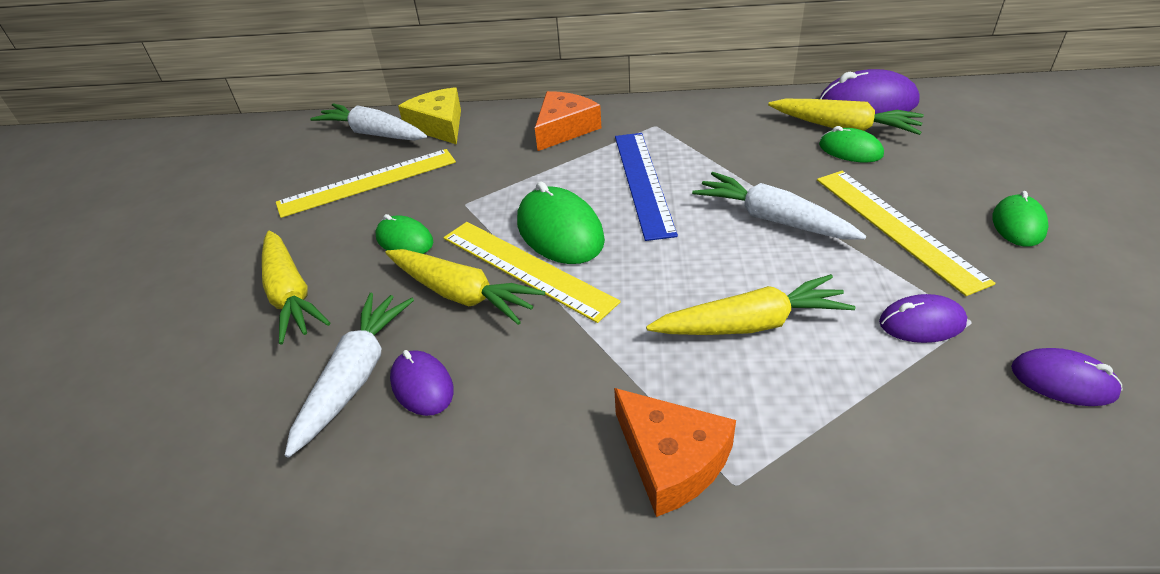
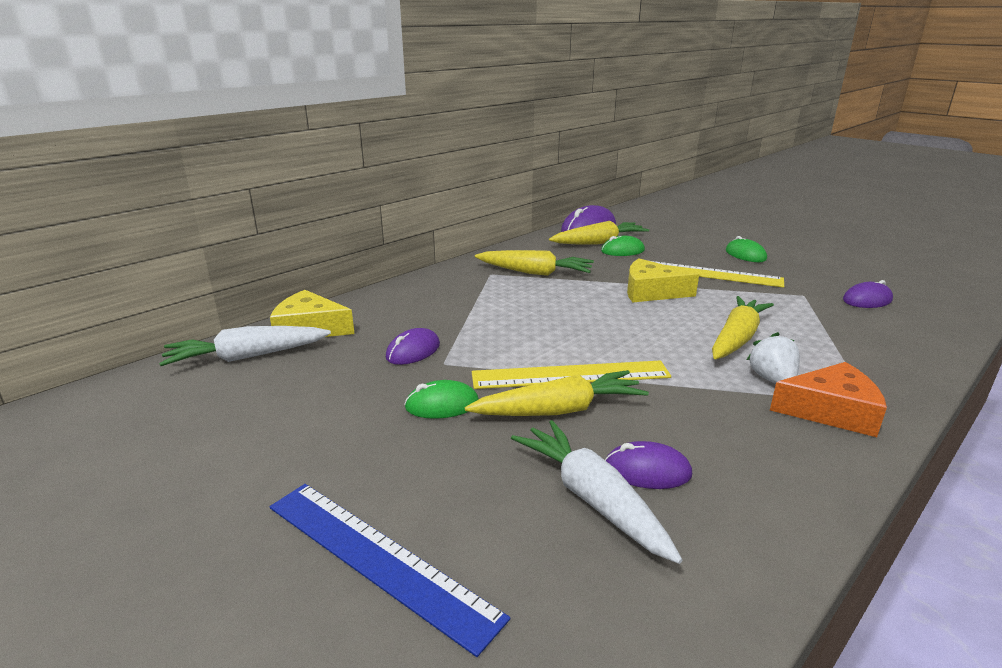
camera: 50 degrees left, 15 degrees down
(290, 294) = (413, 491): yellow carrot -> yellow carrot (534, 272)
(368, 182) = (319, 388): yellow ruler -> none
(560, 231) = (549, 347): green mouse -> none
(564, 129) = (429, 295): orange cheese -> none
(642, 182) = (545, 303): blue ruler -> blue ruler (377, 559)
(686, 389) = (772, 379): none -> white strawberry
(773, 219) = (651, 292): white carrot -> yellow cheese
(921, 323) = (791, 304): purple mouse -> purple mouse (413, 351)

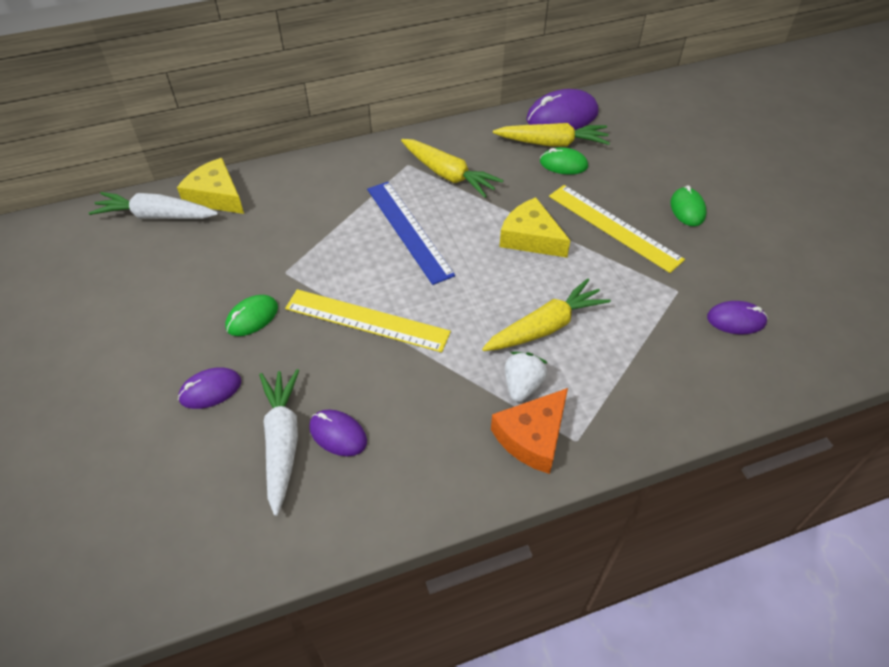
camera: 25 degrees right, 25 degrees up
(377, 559) = (129, 432): blue ruler -> blue ruler (408, 231)
(413, 351) = (272, 250): purple mouse -> purple mouse (210, 390)
(442, 405) = (252, 317): green mouse -> green mouse turned 60 degrees counterclockwise
(558, 410) = (327, 354): yellow carrot -> none
(831, 411) = (532, 437): orange cheese -> orange cheese turned 105 degrees clockwise

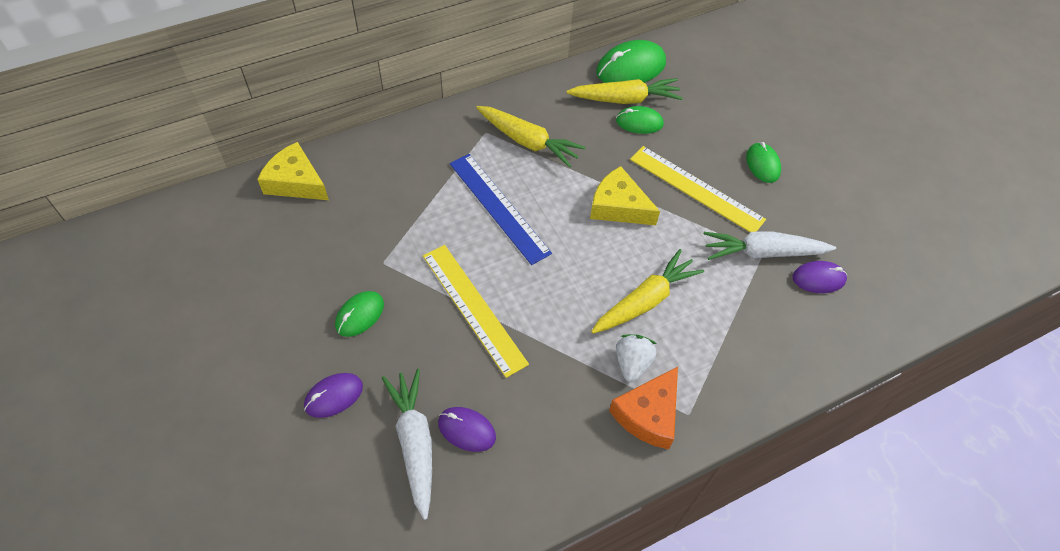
camera: 10 degrees left, 5 degrees up
(157, 216) = (238, 209): white carrot -> white carrot (763, 253)
(367, 320) = (474, 308): yellow ruler -> yellow ruler turned 45 degrees clockwise
(562, 116) = (630, 68): purple mouse -> green mouse

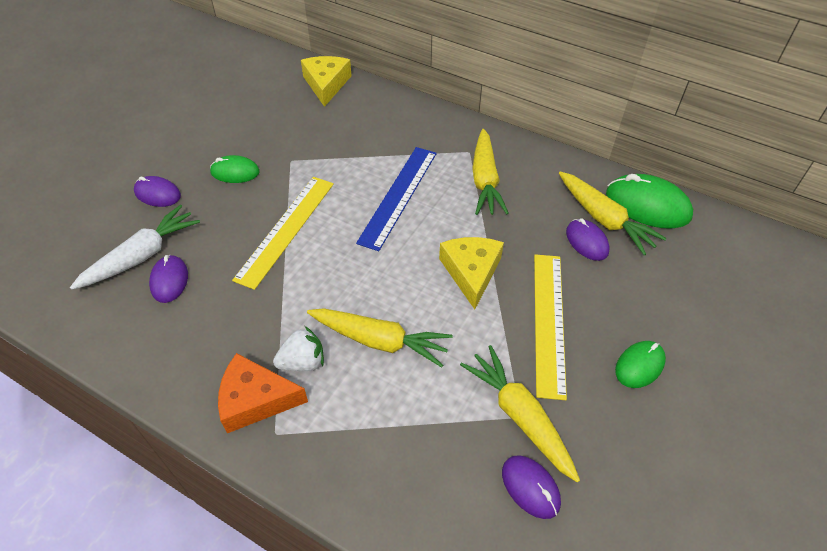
camera: 60 degrees right, 5 degrees down
(639, 122) = (587, 241): green mouse -> purple mouse
(763, 253) = (520, 417): white carrot -> yellow carrot

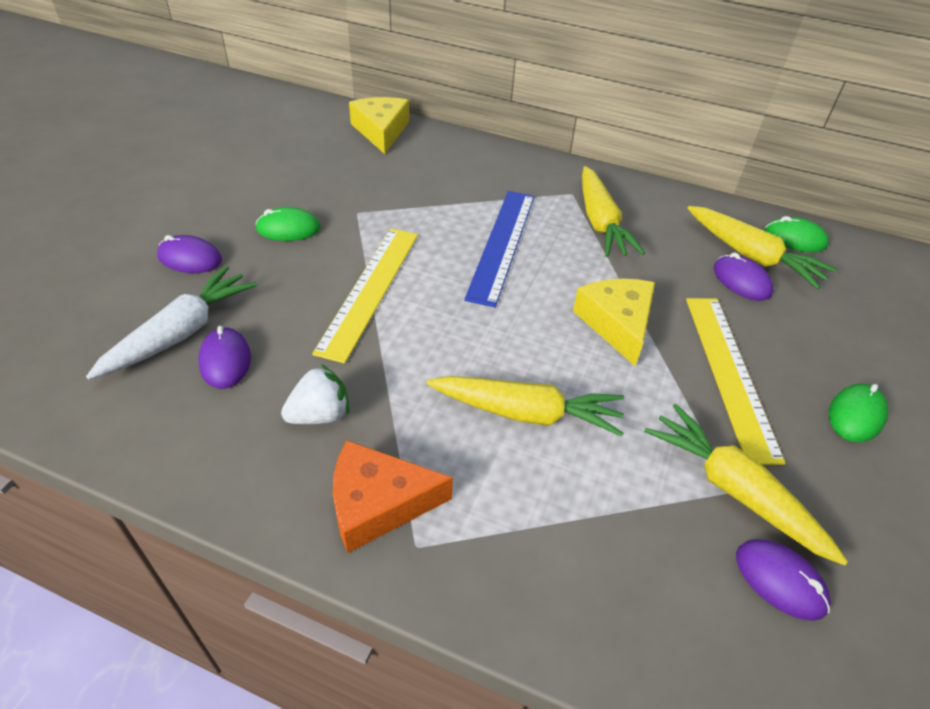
camera: 10 degrees left, 5 degrees down
(303, 362) = (431, 448): white strawberry -> white strawberry (320, 415)
(647, 205) = (795, 238): green mouse -> green mouse, size x0.60

